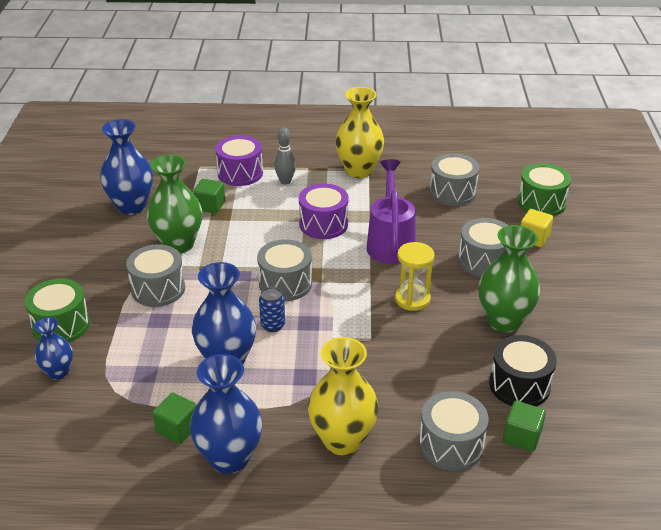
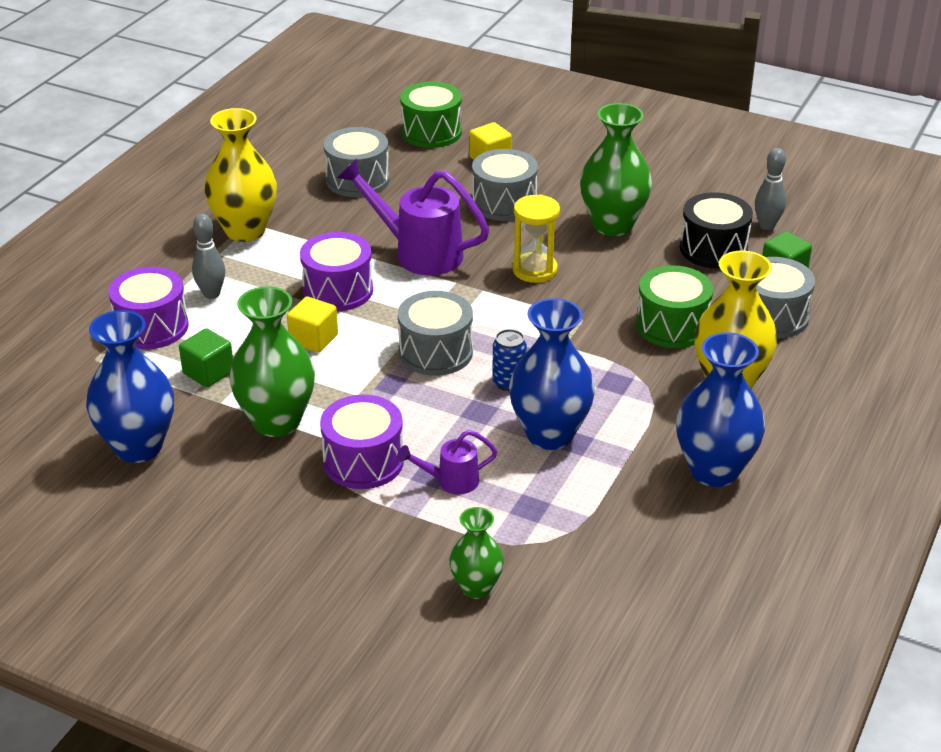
camera: 65 degrees left, 0 degrees up
(58, 372) = (476, 588): blue vase -> green vase
(61, 325) = (375, 569): green drum -> green drum (672, 326)
(155, 330) = (450, 481): none -> purple watering can
(158, 289) = (363, 461): grey drum -> purple drum
(177, 429) = (645, 501): green cube -> none
(266, 231) = (313, 339): none -> yellow cube
(583, 409) = (767, 226): none -> grey bowling pin

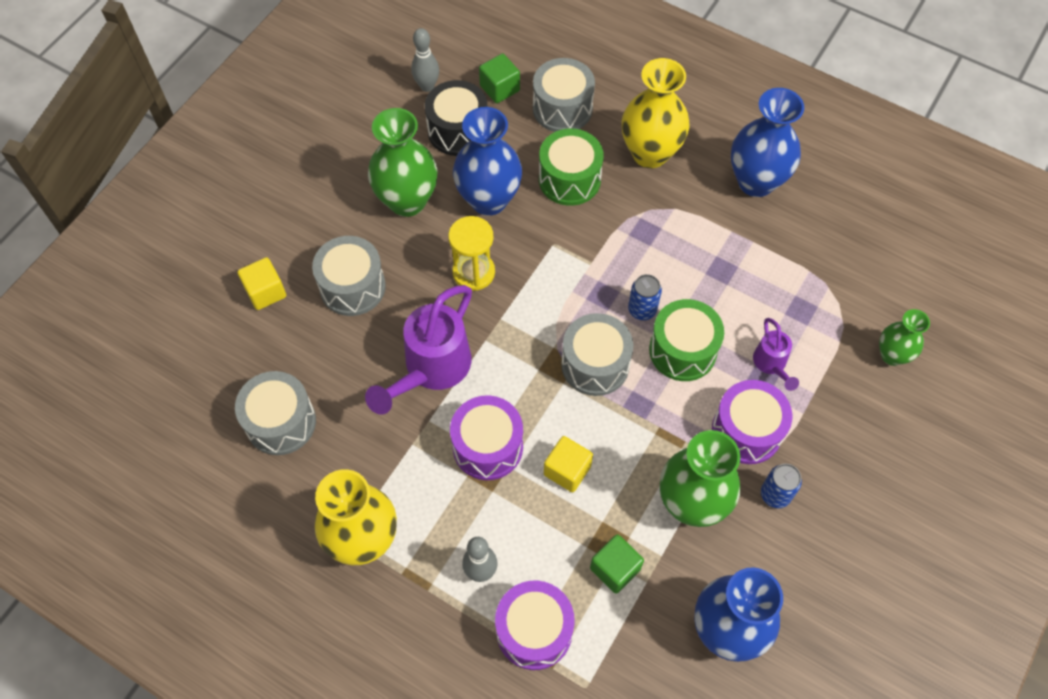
camera: 85 degrees left, 25 degrees up
(286, 483) = (775, 495): none -> blue can
(431, 132) = (195, 344): green drum -> green drum (682, 350)
(550, 434) = (712, 286): blue vase -> blue vase (488, 200)

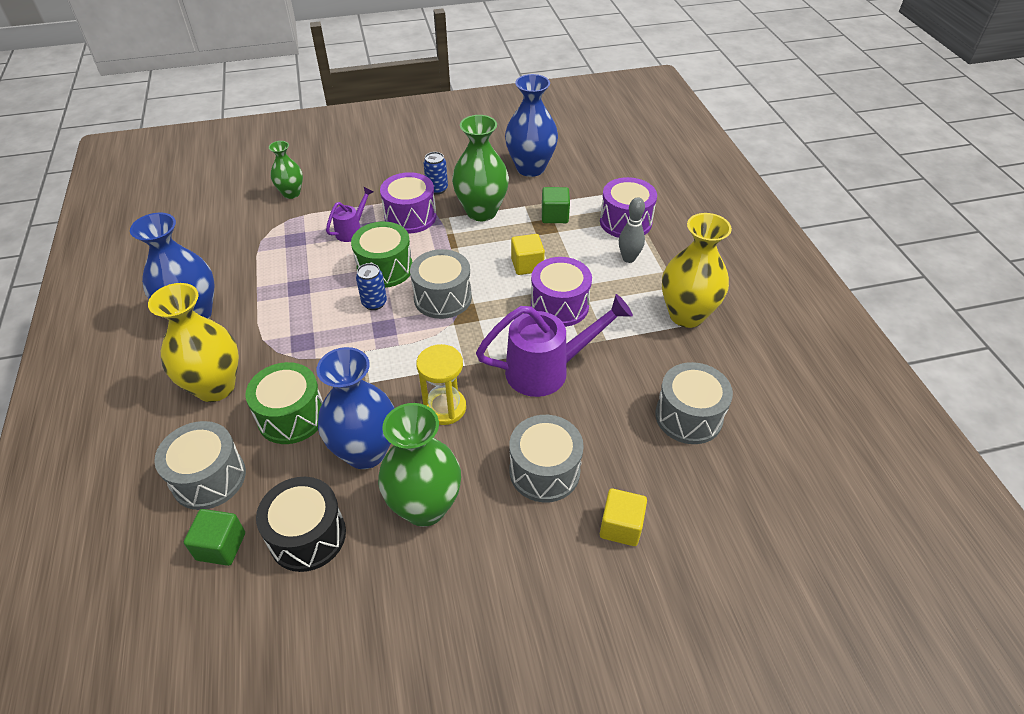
camera: 135 degrees left, 15 degrees down
(427, 86) = (269, 613): grey bowling pin -> none

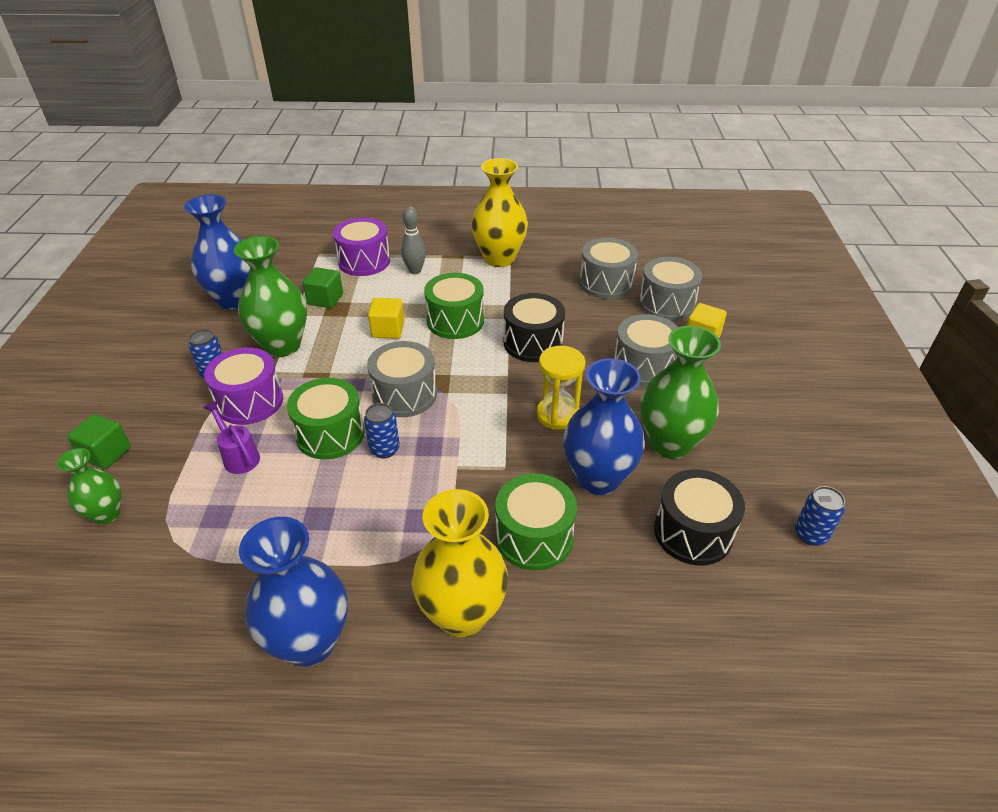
camera: 75 degrees left, 5 degrees down
(209, 478) = (606, 621): grey drum -> grey drum (666, 304)
(221, 546) = (699, 609): green cube -> green cube (106, 453)
(315, 648) = (810, 534): none -> blue can
(548, 370) = (533, 343): purple watering can -> black drum
(559, 305) = (455, 321): purple drum -> green drum

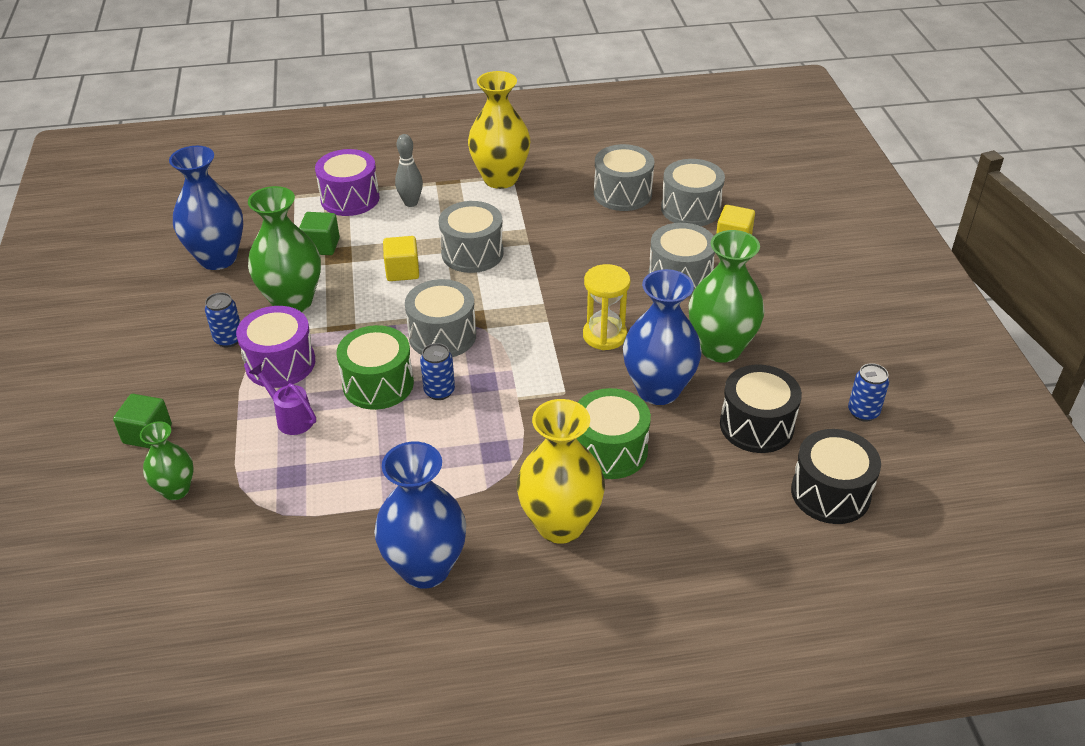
camera: 10 degrees left, 0 degrees up
(455, 321) = (472, 253): green drum -> grey drum
(533, 343) = (561, 266): black drum -> black drum (830, 493)

